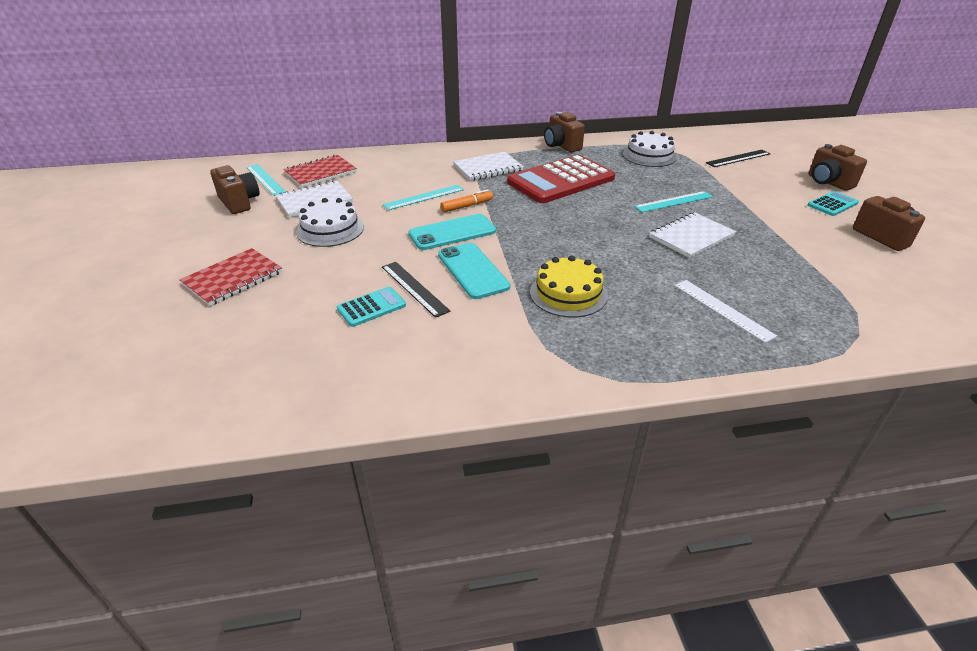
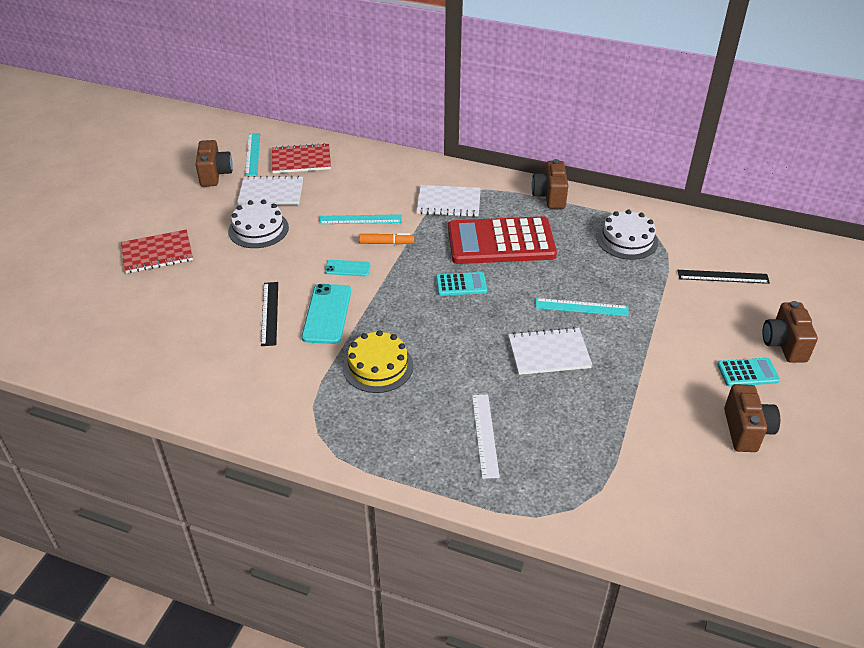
camera: 30 degrees right, 5 degrees up
(371, 307) = (226, 318): turquoise calculator -> turquoise calculator (461, 284)
(452, 232) = (347, 268): turquoise phone -> turquoise phone, size x0.56

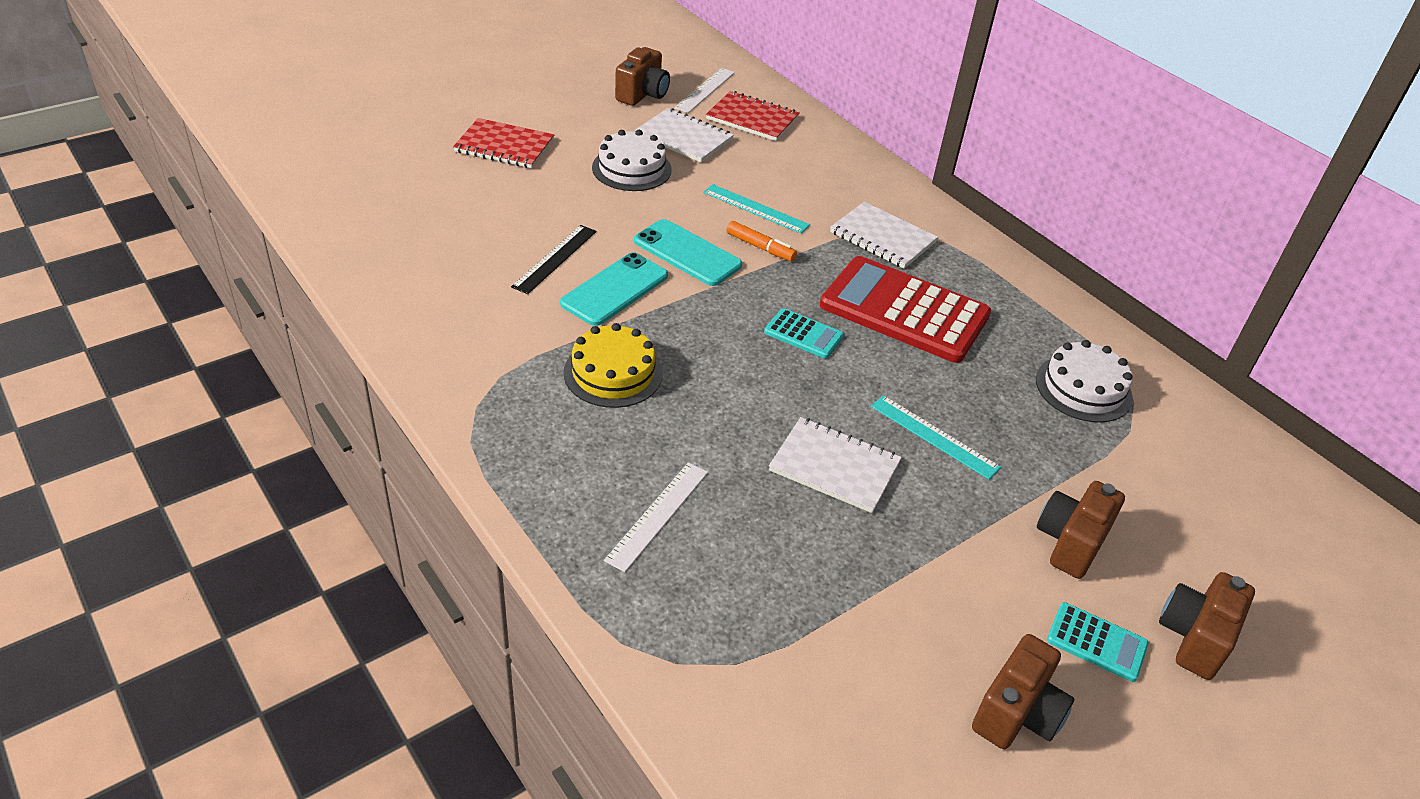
camera: 30 degrees right, 0 degrees up
(252, 154) = (705, 90): turquoise ruler -> white ruler
(347, 268) = (687, 253): turquoise phone -> turquoise phone, size x1.78
(549, 196) = (1025, 288): brown camera -> brown camera (1070, 543)
(723, 277) = (1185, 502): black ruler -> none

